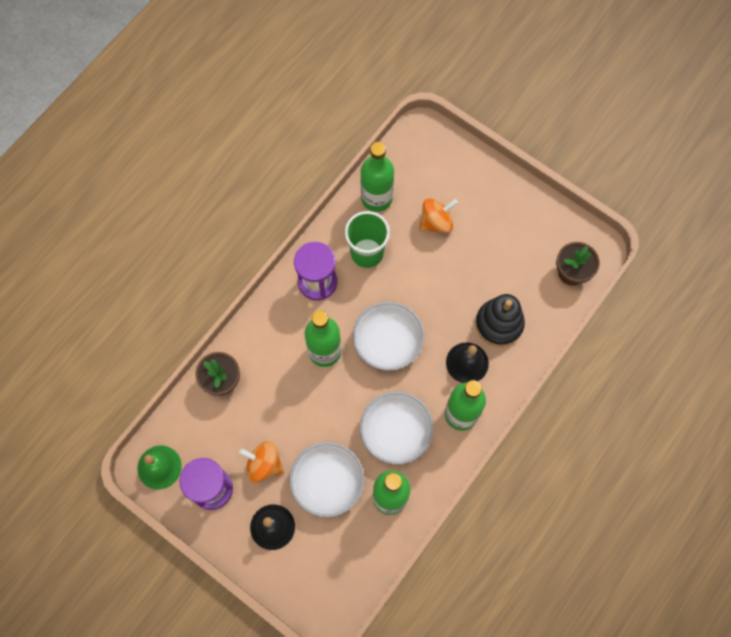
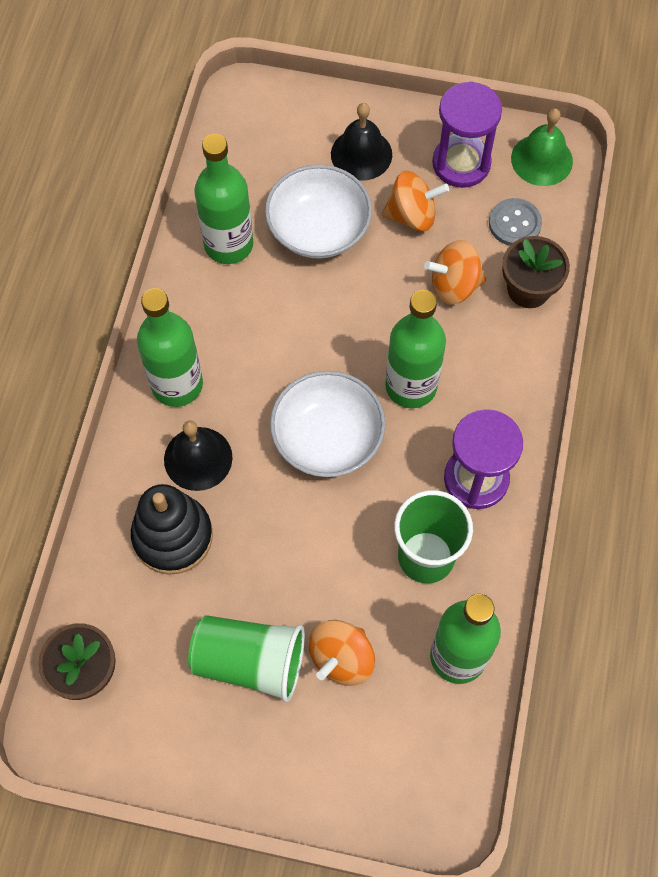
camera: 155 degrees right, 5 degrees down
(204, 429) = (514, 223): none -> grey button
(265, 404) = (454, 285): none -> orange spinning top
(396, 432) = (258, 324): white bowl -> none
(484, 241) = (250, 661): none -> green cup

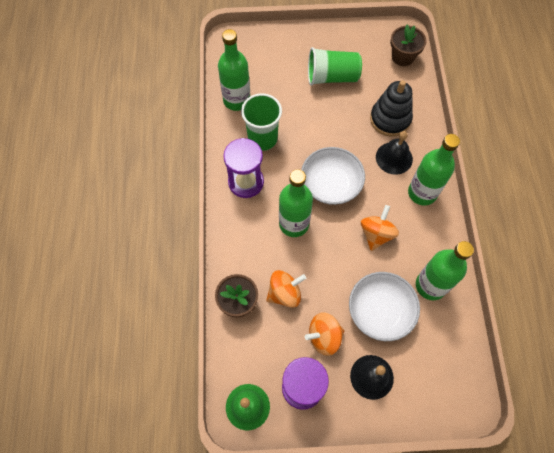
camera: 165 degrees right, 0 degrees up
(341, 658) = (290, 87): orange spinning top -> orange spinning top (376, 234)
(514, 223) = (256, 348): grey button -> none

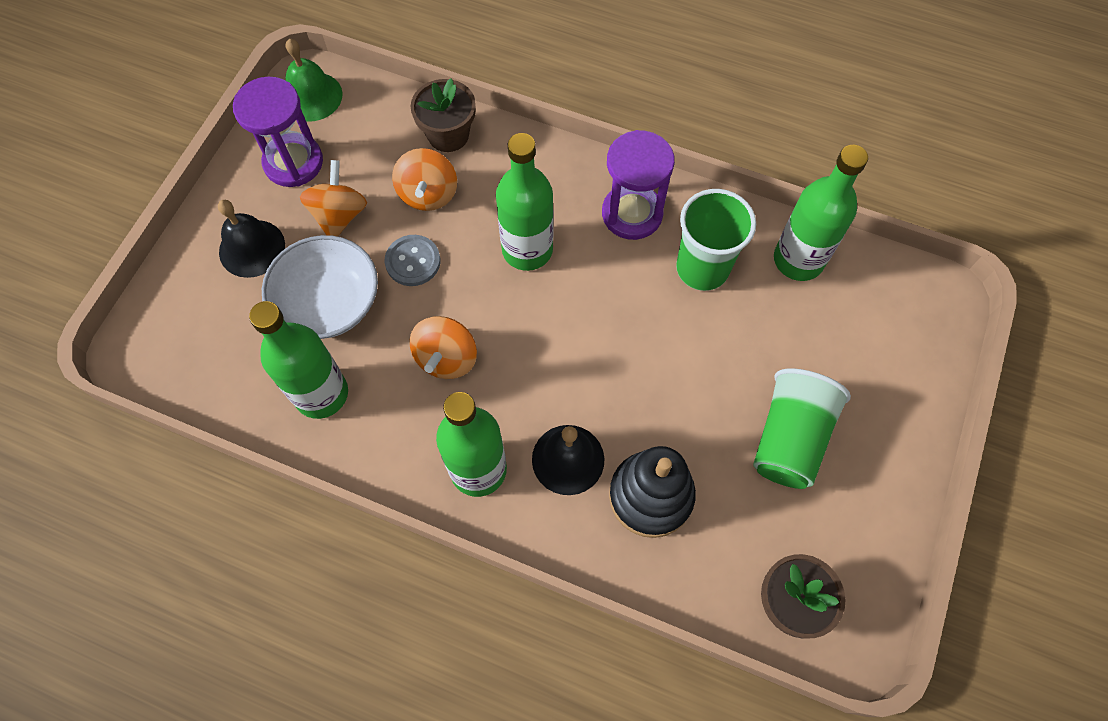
camera: 115 degrees right, 0 degrees up
(331, 184) = (567, 332): white bowl -> none
(331, 279) = (413, 261): none -> grey button
(376, 234) = (446, 358): orange spinning top -> orange spinning top turned 60 degrees clockwise

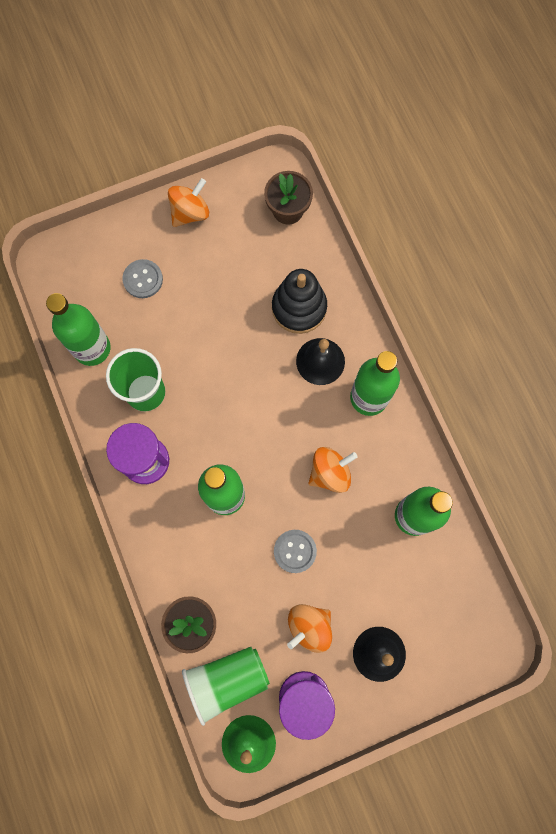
camera: 135 degrees left, 10 degrees up
(329, 303) = (364, 570): white bowl -> none
(428, 194) = (245, 589): orange spinning top -> orange spinning top (190, 212)
(789, 438) = (205, 271): green cup -> green cup (227, 679)
(837, 368) = (143, 279): none -> grey button

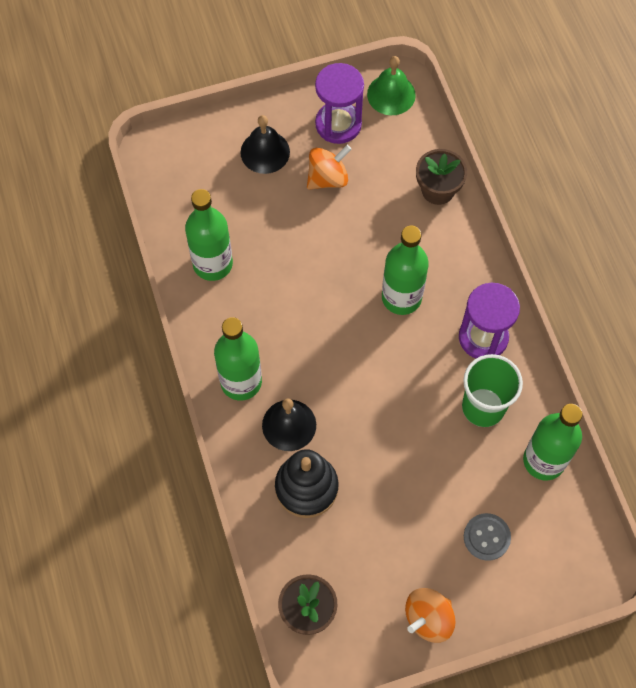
camera: 175 degrees left, 10 degrees down
(227, 679) = (408, 143): green cup -> none
(295, 551) = (335, 242): grey button -> none
(330, 473) = (292, 310): orange spinning top -> none

